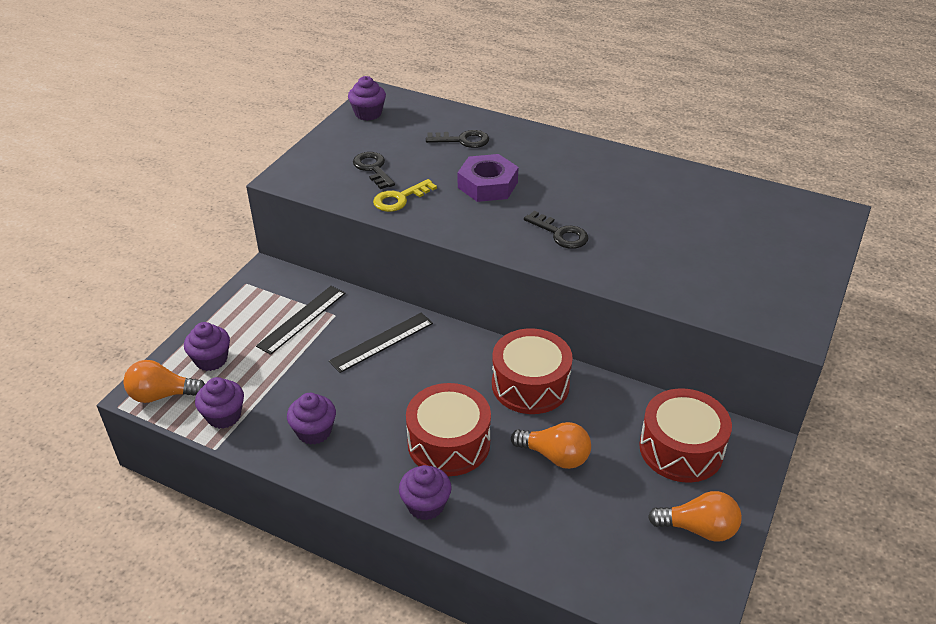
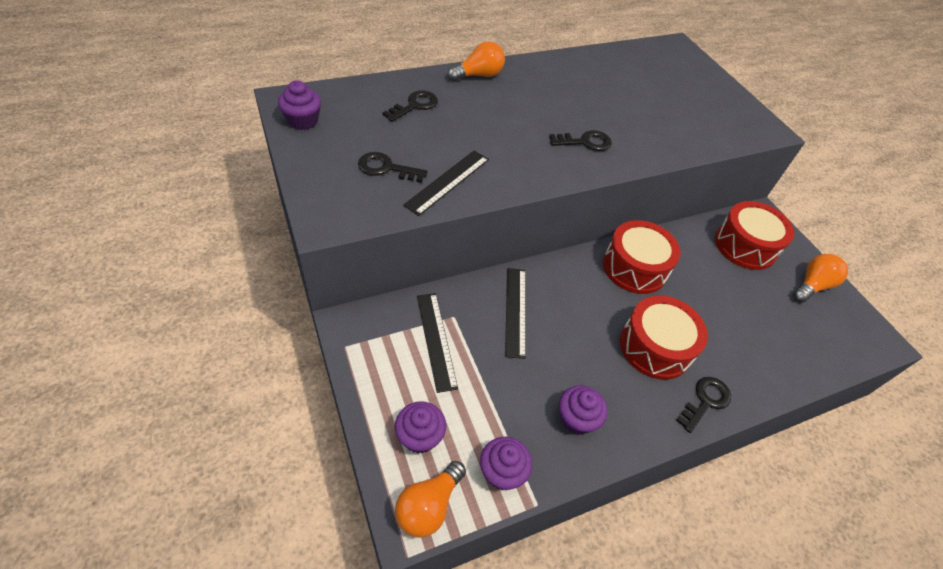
camera: 55 degrees left, 10 degrees up
(400, 199) = (447, 181): yellow key -> black ruler
(426, 505) = (705, 401): purple cupcake -> black key
(487, 185) = (487, 132): purple nut -> none
(555, 456) = (709, 303): orange light bulb -> orange light bulb (478, 75)

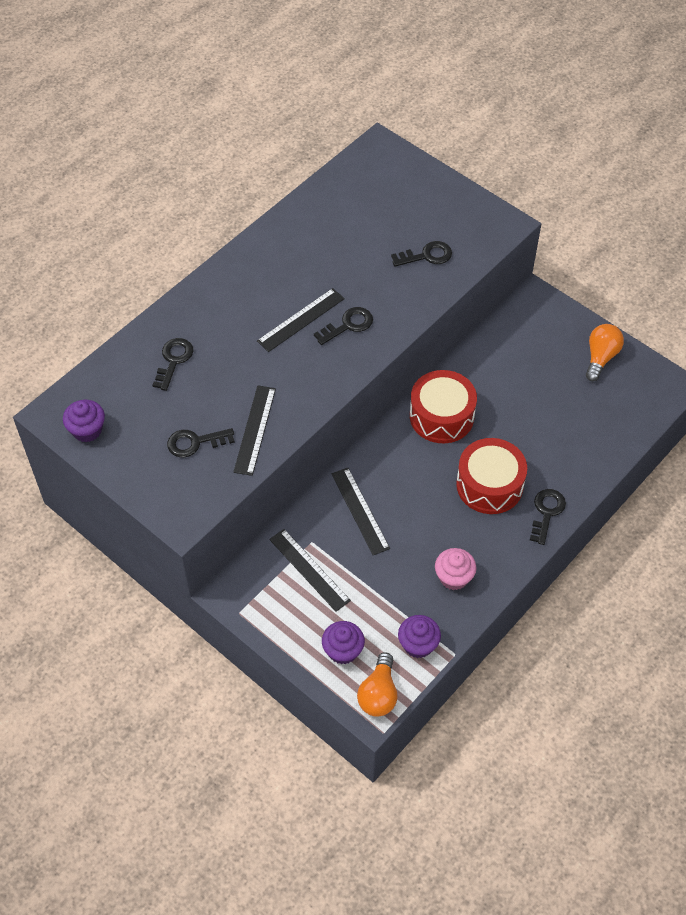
camera: 20 degrees left, 5 degrees up
(478, 75) = (209, 291): orange light bulb -> none
(544, 122) = (301, 320): none -> black ruler
(576, 419) = (454, 577): purple cupcake -> pink cupcake
(684, 123) = (426, 256): none -> black key
(745, 246) = (530, 343): red drum -> none

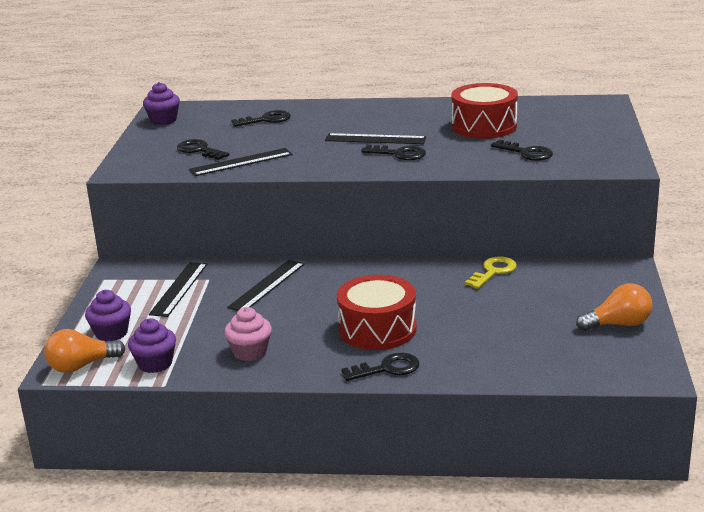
camera: 55 degrees right, 30 degrees down
(441, 416) = (420, 280): red drum -> red drum (484, 126)
(470, 368) = (493, 272): none -> yellow key

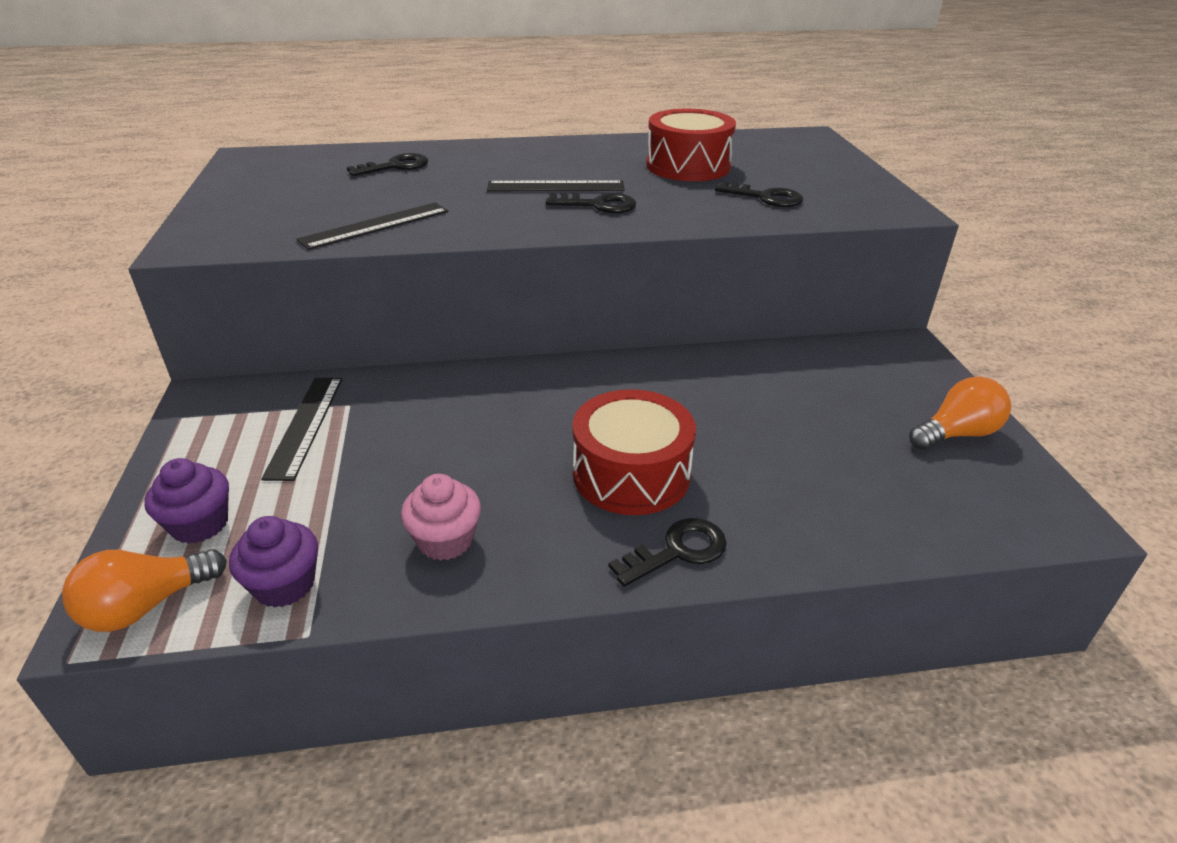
camera: 15 degrees left, 10 degrees up
(163, 120) = (247, 171): purple cupcake -> none
(199, 150) = (308, 210): black key -> none
(267, 285) = (440, 409): black ruler -> none
(493, 272) = (746, 362): yellow key -> none

